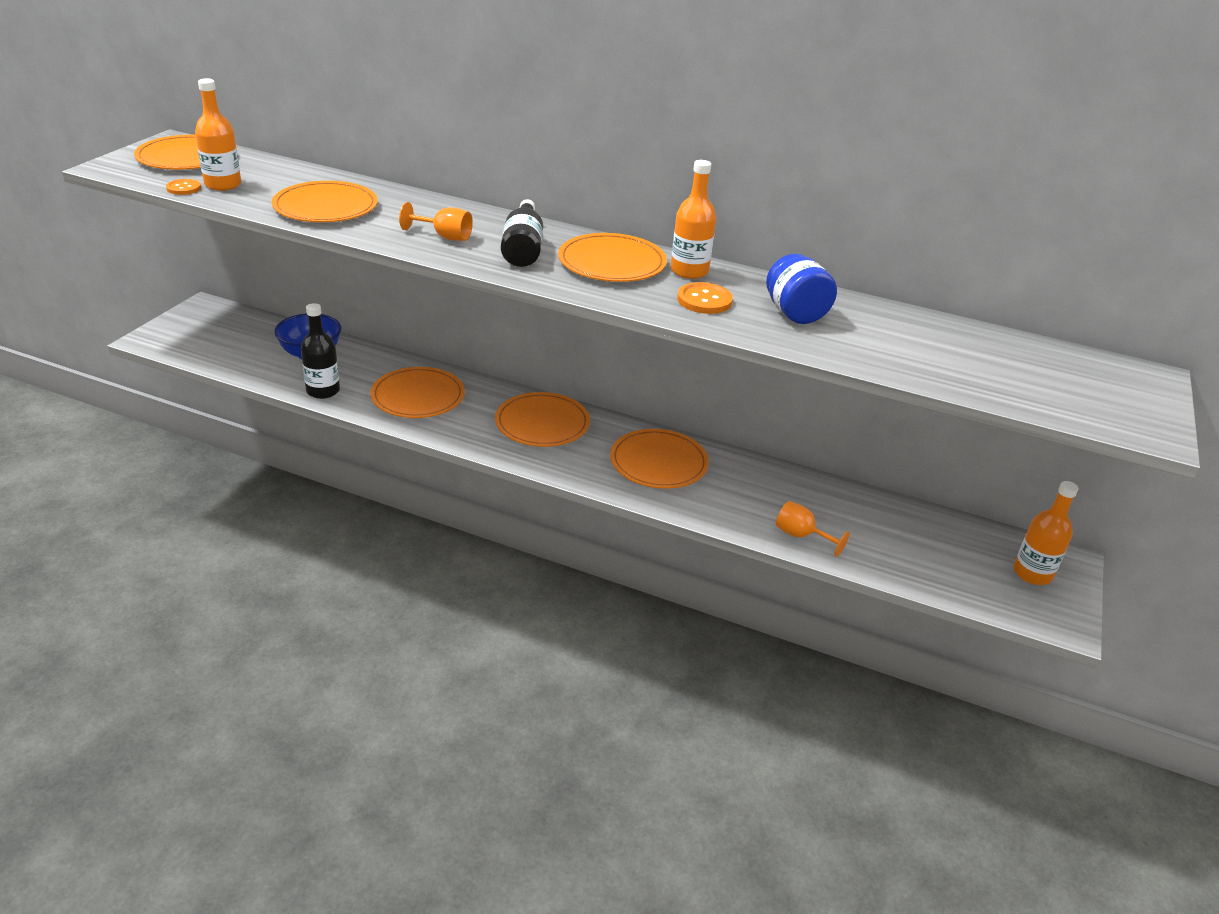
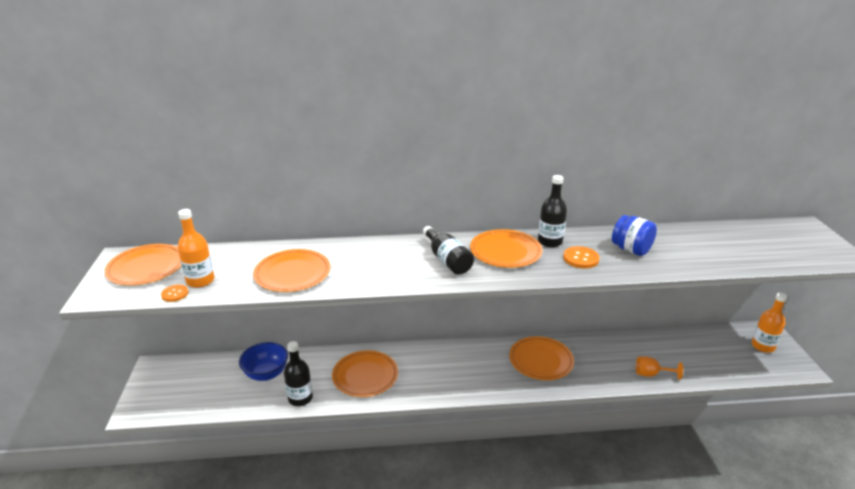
camera: 25 degrees left, 5 degrees down
(444, 236) = (393, 268): orange goblet -> none
(542, 423) = (455, 362): orange plate -> none
(689, 271) = (550, 242): orange bottle -> black bottle

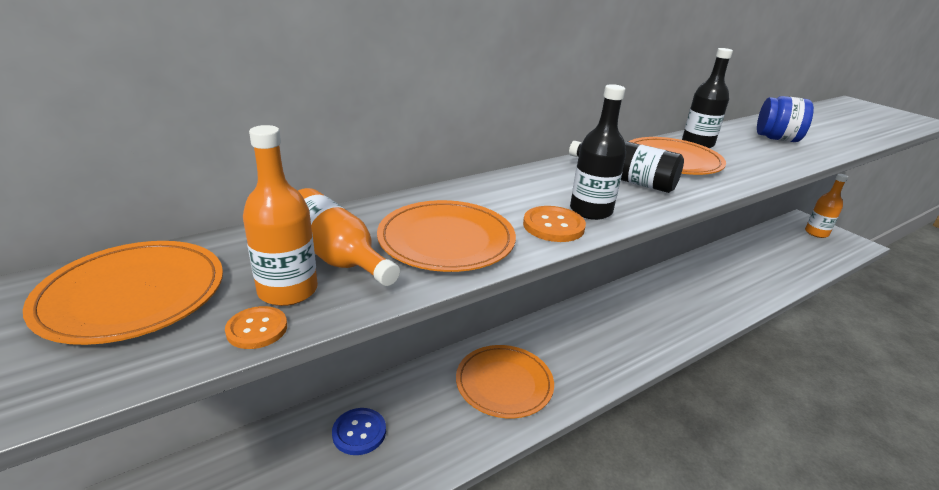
camera: 30 degrees left, 0 degrees up
(234, 270) = (336, 257): none -> orange bottle
(266, 374) = (359, 432): blue bowl -> blue button
(300, 398) = (444, 451): black bottle -> black bottle (590, 211)
(541, 360) = (671, 299): orange plate -> none
(580, 258) = (752, 154): orange button -> orange button (553, 226)
(651, 374) = (773, 283): orange goblet -> none

